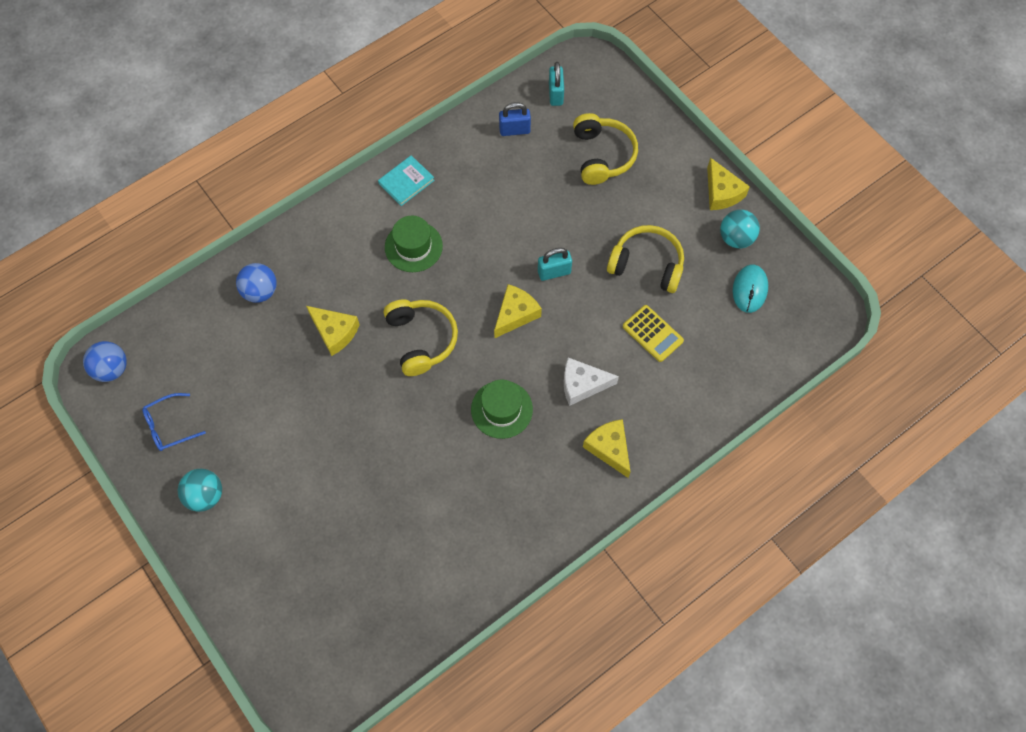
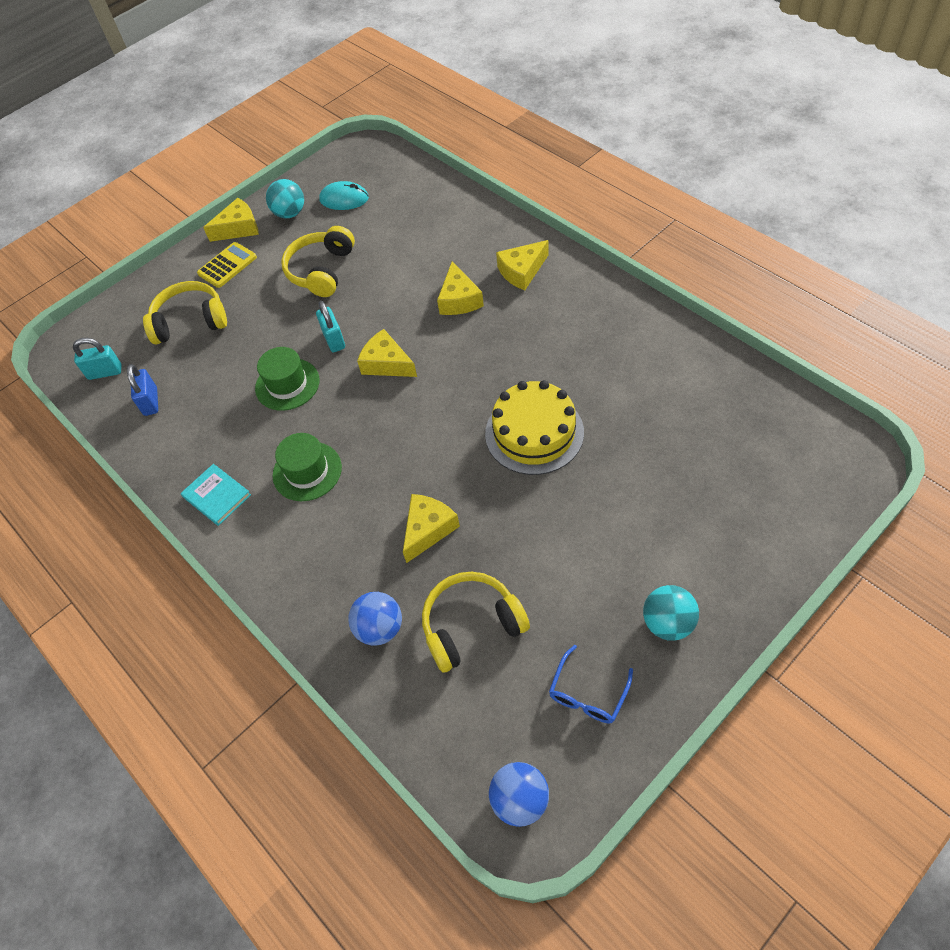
camera: 90 degrees left, 10 degrees down
(169, 426) = (588, 694): blue glasses -> blue glasses turned 60 degrees clockwise
(408, 427) = (534, 433): none -> yellow cake
(421, 339) = (427, 441): yellow headphones -> yellow headphones (471, 625)
(501, 409) = (497, 357): green hat -> green hat (287, 384)
(582, 384) = (459, 299): white cheese -> yellow cheese
(652, 333) = (397, 257): yellow calculator -> yellow calculator (227, 265)

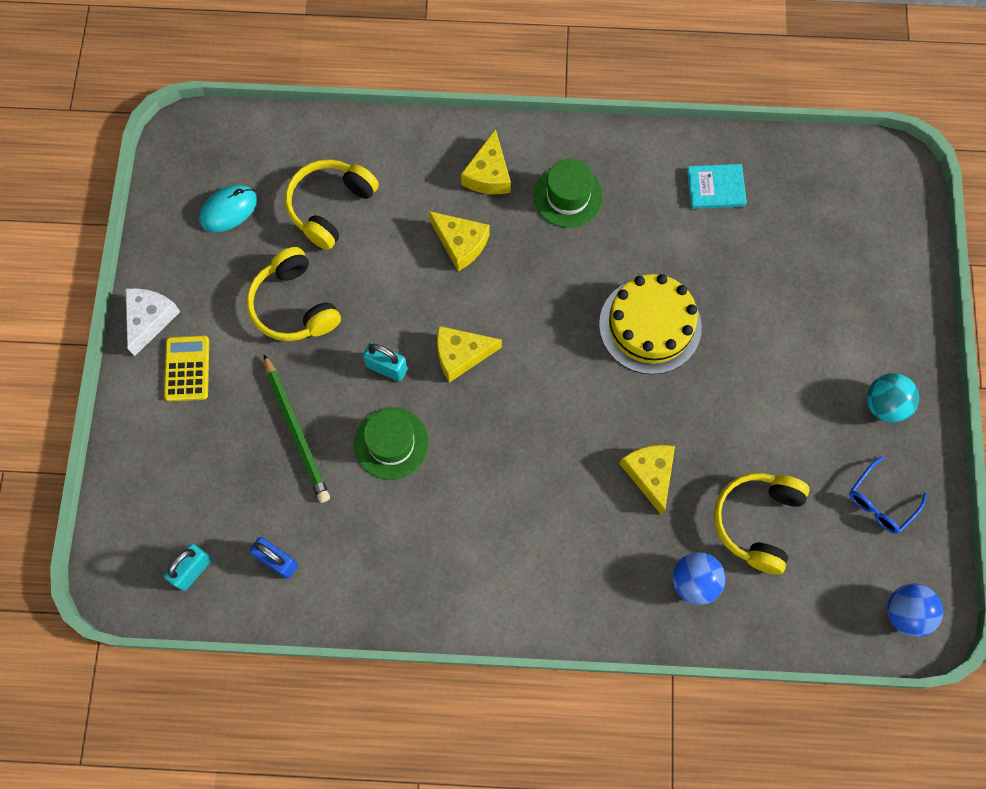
camera: 50 degrees left, 15 degrees up
(190, 321) = (219, 454): yellow headphones -> yellow headphones (330, 207)
(217, 496) = (444, 592): turquoise book -> turquoise book (715, 188)
(239, 228) = (150, 319): yellow cheese -> white cheese
(244, 338) = (296, 430): none -> green pencil
(290, 213) = (187, 265): turquoise ball -> none
(307, 471) = (499, 507): green hat -> green hat (568, 196)
(588, 694) = (880, 502): blue glasses -> blue glasses turned 60 degrees clockwise

